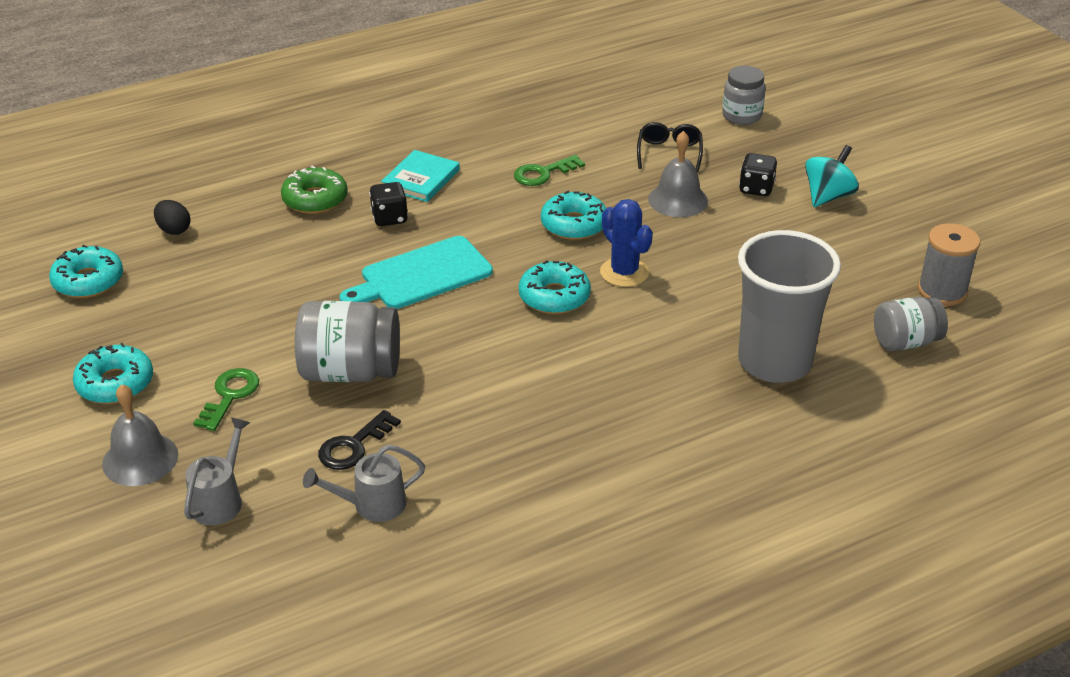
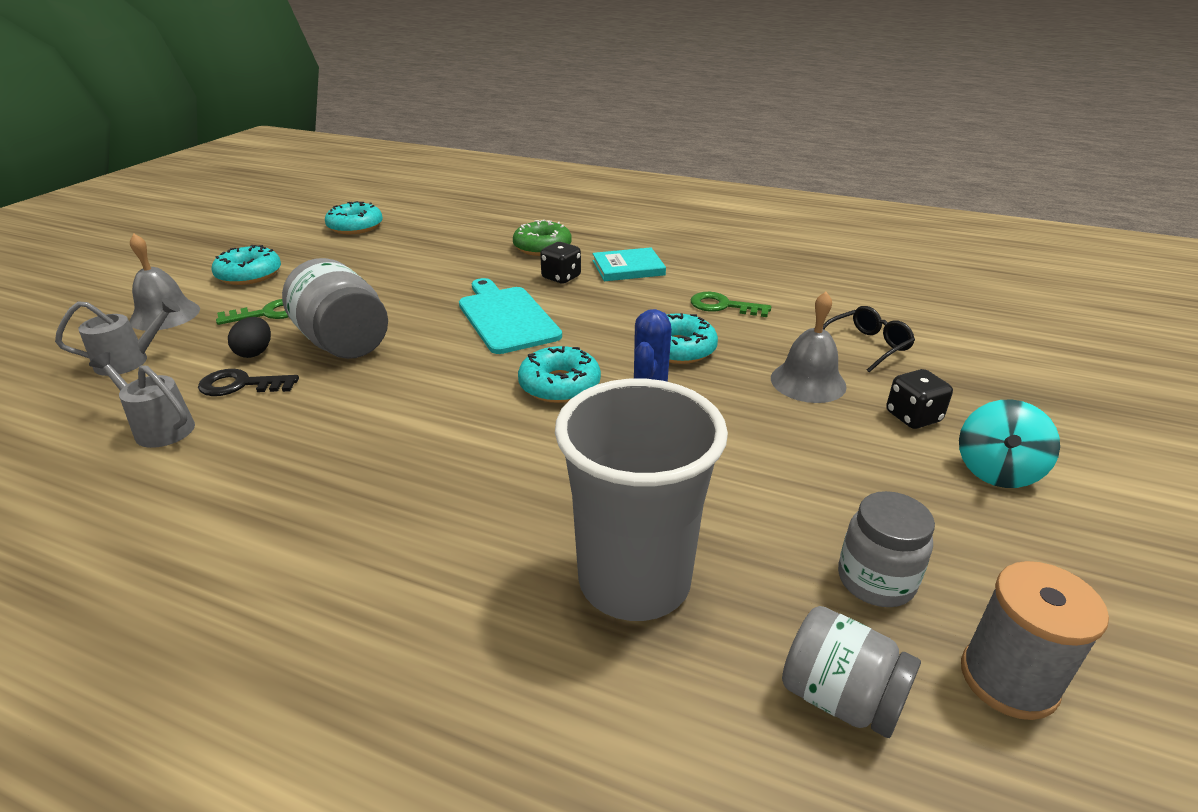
camera: 50 degrees right, 5 degrees down
(174, 230) = (442, 226): black egg -> black egg (255, 352)
(421, 275) = (506, 317): turquoise cutting board -> turquoise cutting board turned 45 degrees clockwise
(741, 116) = (1002, 356): grey jar -> grey jar (875, 581)
(828, 196) = (996, 471): turquoise spinning top -> turquoise spinning top turned 120 degrees clockwise

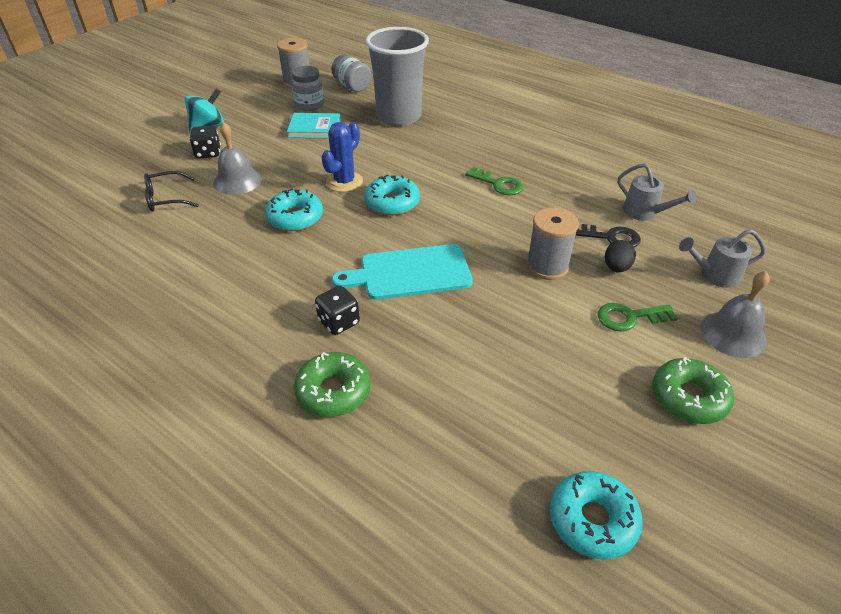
camera: 165 degrees left, 10 degrees up
(249, 275) = (688, 397): turquoise donut -> green donut
(343, 343) = (547, 266): grey jar -> grey spool
(506, 317) = (410, 272): turquoise cutting board -> turquoise cutting board turned 90 degrees clockwise
(628, 268) = (262, 326): turquoise book -> turquoise book (314, 128)
(723, 306) = (222, 253): green key -> green key (498, 184)

